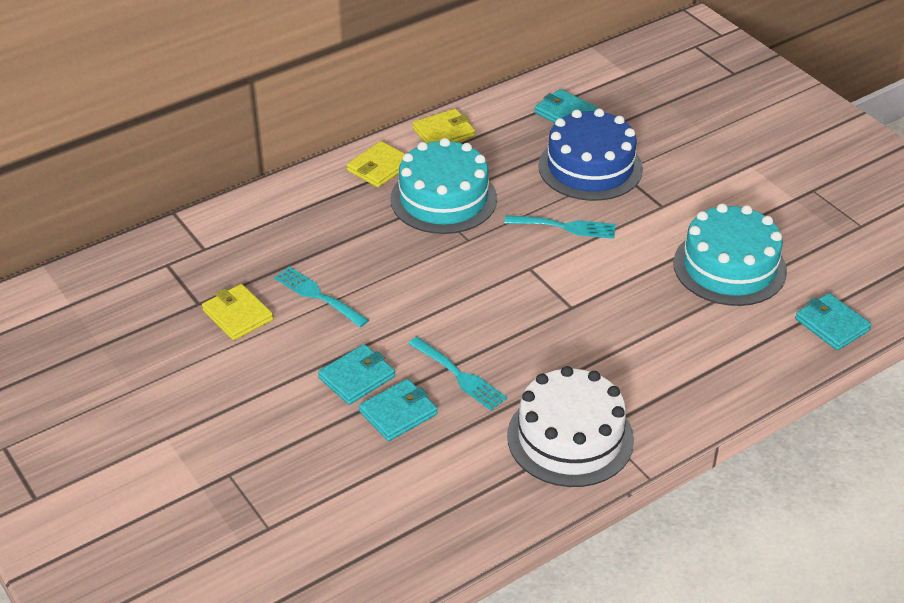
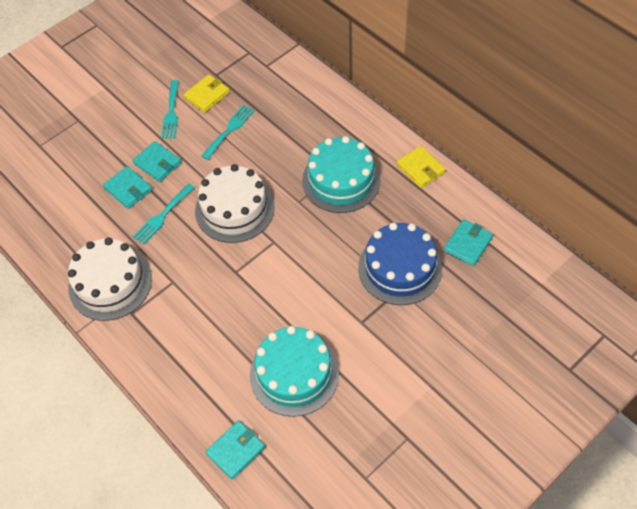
camera: 85 degrees right, 15 degrees up
(379, 167) = (369, 138): yellow wallet -> none
(466, 300) = (234, 209): none -> white cake
(565, 227) = (323, 259): turquoise fork -> turquoise fork (171, 112)

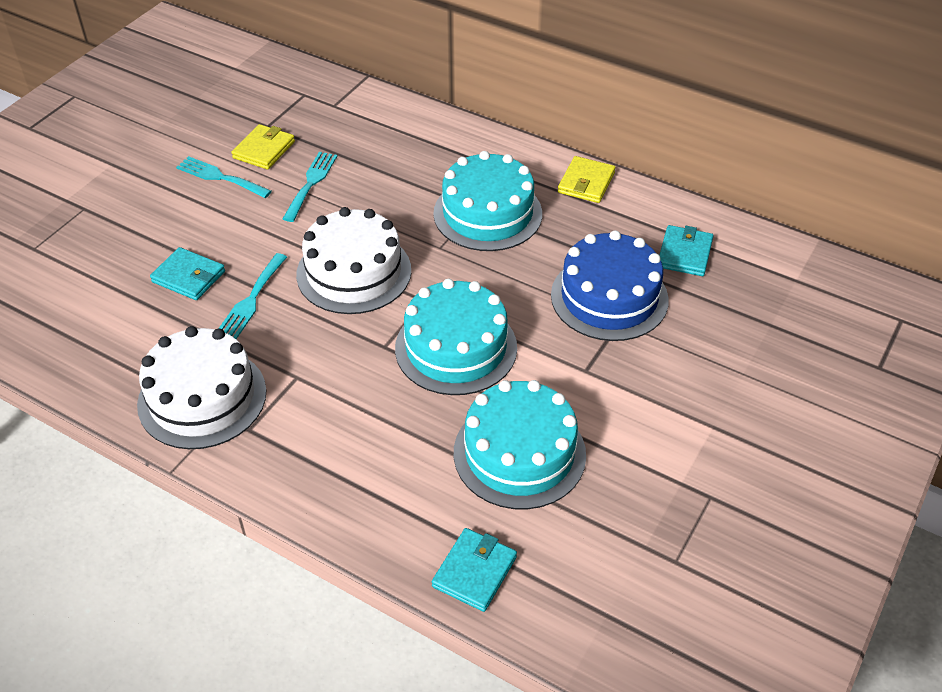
camera: 20 degrees left, 10 degrees down
(157, 163) = (221, 239): turquoise wallet -> none
(171, 112) = (220, 177): turquoise fork -> turquoise fork turned 135 degrees clockwise
(281, 284) = (456, 348): none -> turquoise cake
(420, 168) = (586, 183): yellow wallet -> yellow wallet turned 75 degrees clockwise

